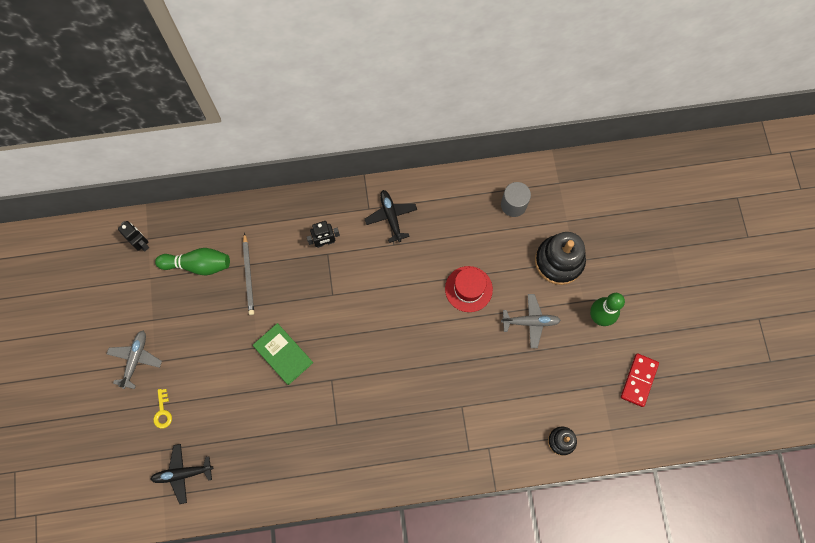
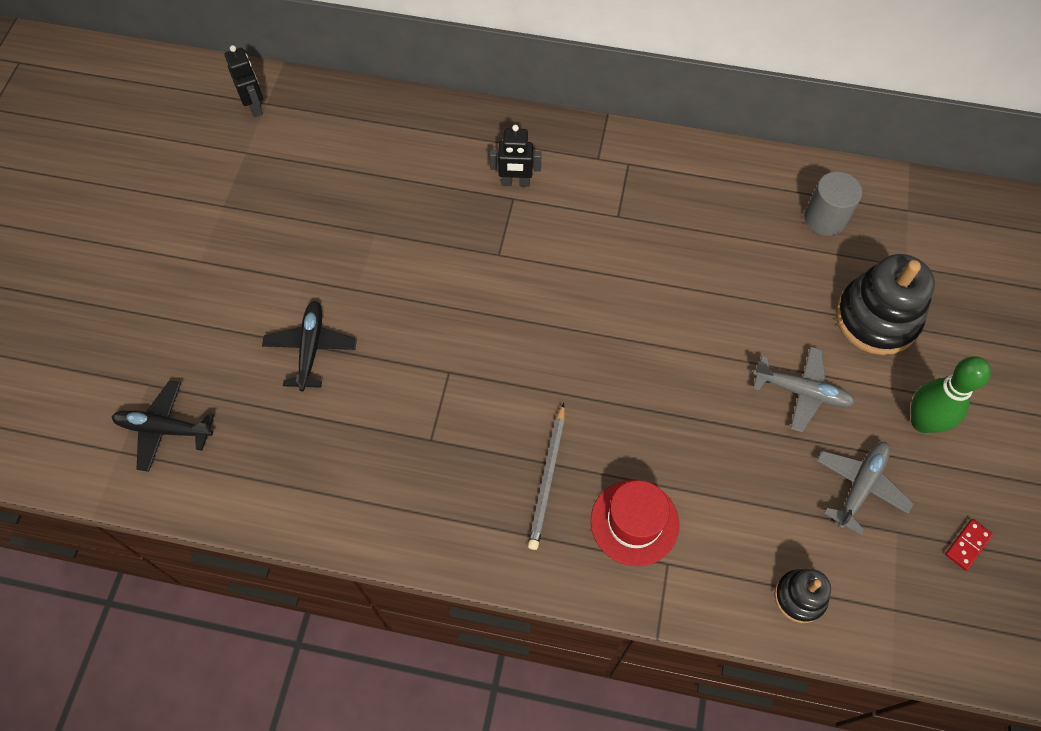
camera: 20 degrees right, 10 degrees down
(135, 359) = (174, 249): grey plane -> grey plane (860, 486)
(162, 411) = (177, 331): yellow key -> none
(198, 265) = (320, 156): green bowling pin -> none
(248, 275) = (386, 191): grey pencil -> grey pencil (548, 478)
(283, 354) = (390, 312): green book -> none
(391, 217) = (627, 179): black plane -> black plane (311, 348)
(468, 289) = (714, 312): red hat -> red hat (634, 522)
(639, 380) = (967, 545): red domino -> red domino, size x0.56

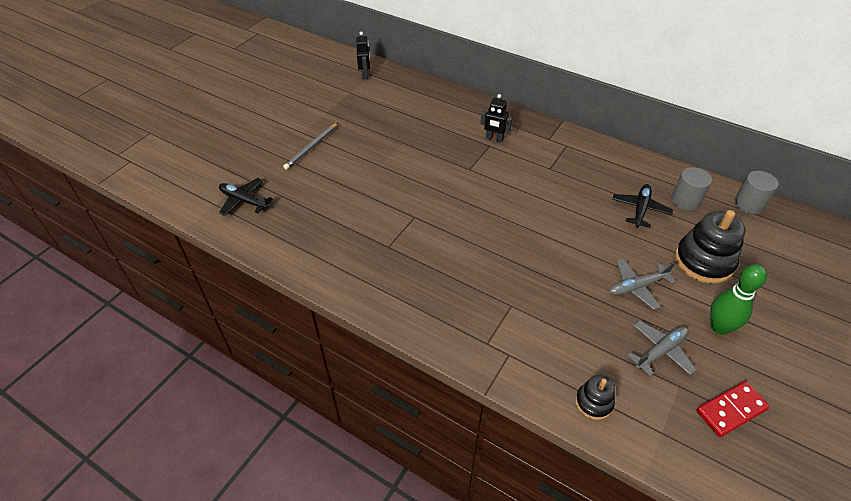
camera: 20 degrees right, 15 degrees down
(311, 348) = (341, 185): black plane -> black plane (640, 209)
(548, 478) = (450, 286): grey pencil -> grey pencil (312, 147)
(634, 522) = (496, 325): red hat -> none
(801, 392) = (637, 287): grey plane -> grey plane turned 120 degrees clockwise
(910, 198) = (748, 204): none -> grey cylinder
(967, 545) = (731, 410): red domino -> red domino, size x1.79

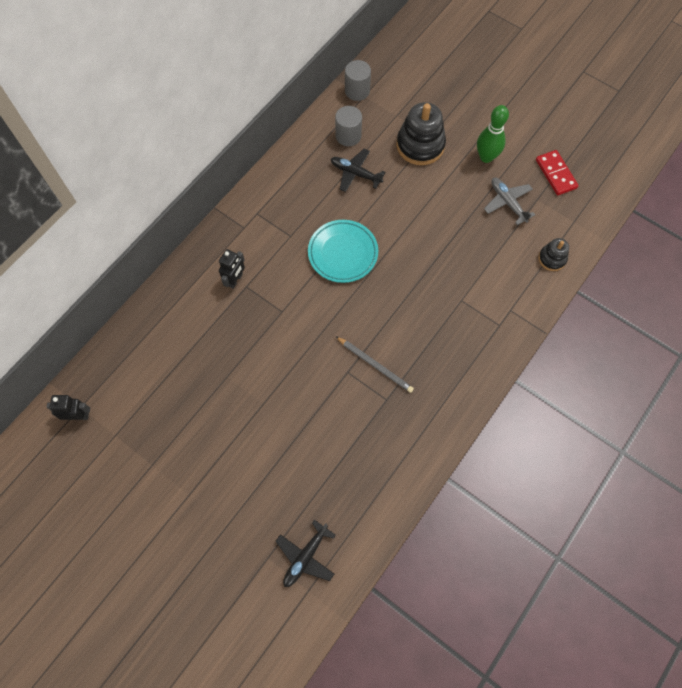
camera: 85 degrees left, 20 degrees up
(312, 147) = (220, 481): grey pencil -> grey pencil (375, 365)
(542, 205) = (343, 253): none -> turquoise plate
(637, 287) = (445, 201): grey plane -> none

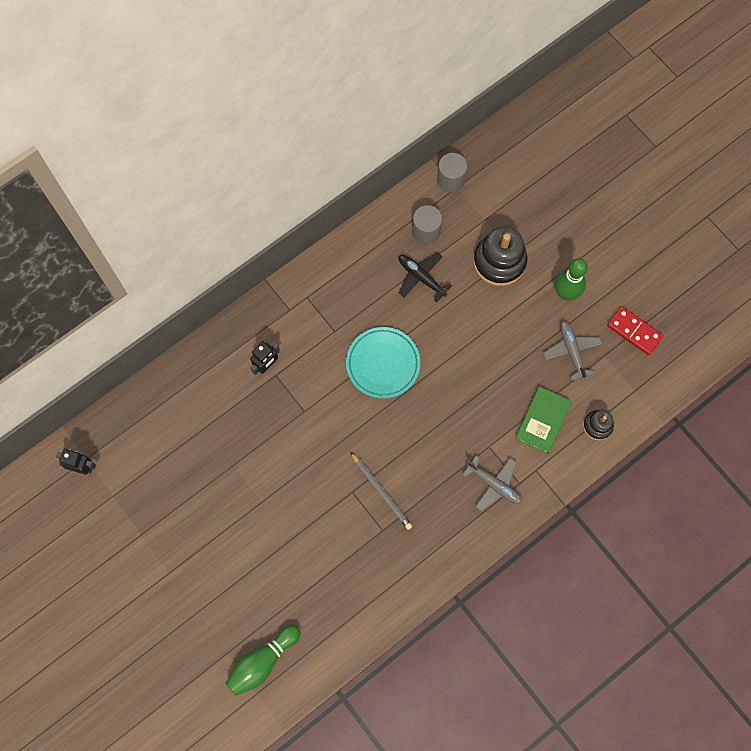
camera: 15 degrees right, 5 degrees up
(305, 556) = (262, 661): black plane -> green bowling pin
(477, 332) = (494, 484): none -> grey plane
(502, 266) = (543, 421): none -> green book
(556, 174) = (634, 331): red domino -> red domino turned 45 degrees counterclockwise

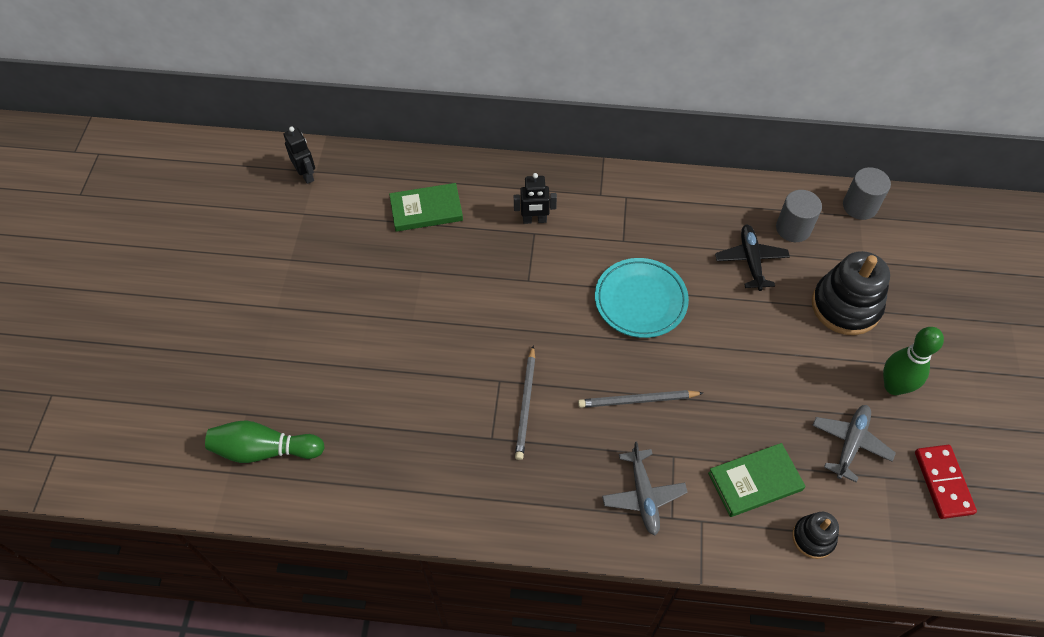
camera: 45 degrees right, 15 degrees down
(190, 420) = (426, 210): none -> green book
(440, 430) = (638, 400): none -> grey pencil

